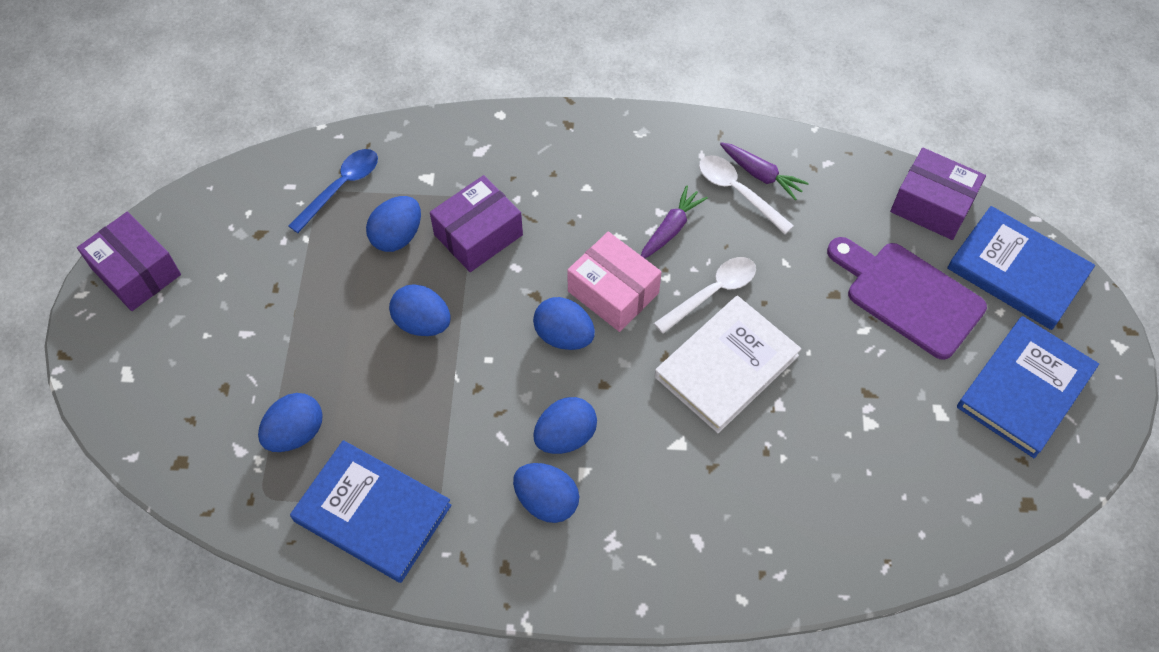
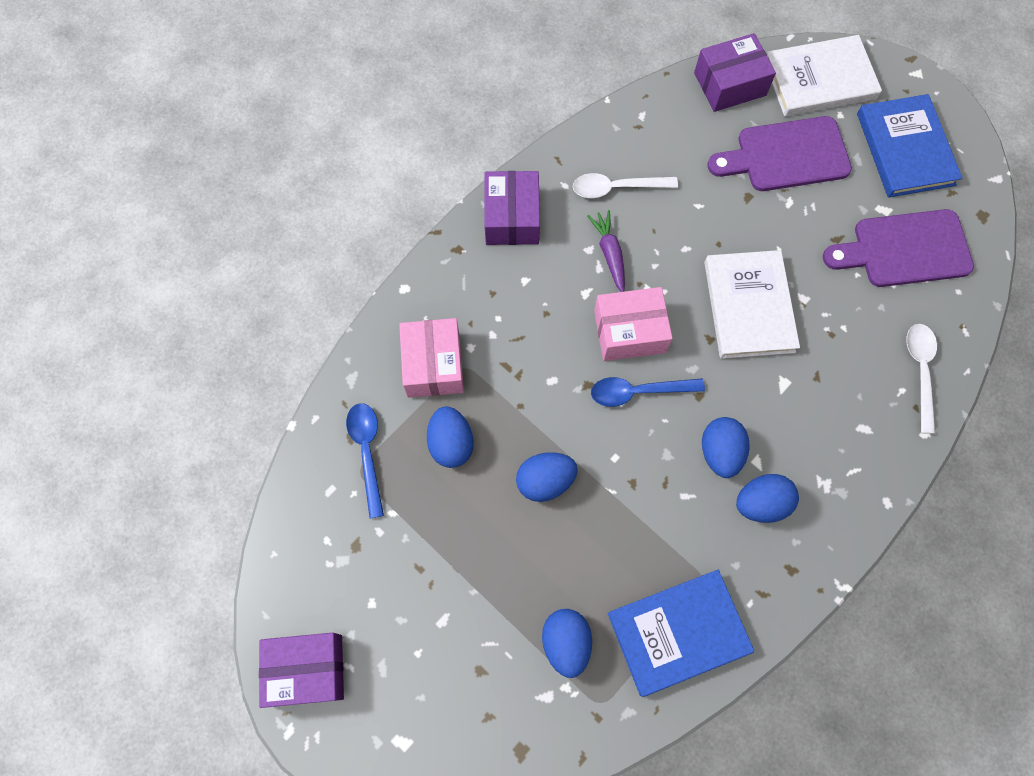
camera: 50 degrees left, 10 degrees up
(453, 178) = (433, 365): none -> pink box
(478, 235) = (501, 385): purple box -> purple box (512, 217)
(564, 336) = (638, 392): blue egg -> blue spoon
(712, 293) = (684, 269): white spoon -> white spoon (920, 371)
(761, 175) = (615, 162): purple carrot -> none
(917, 457) = (904, 249): none -> purple cutting board
(1017, 271) = (819, 80): blue book -> white book

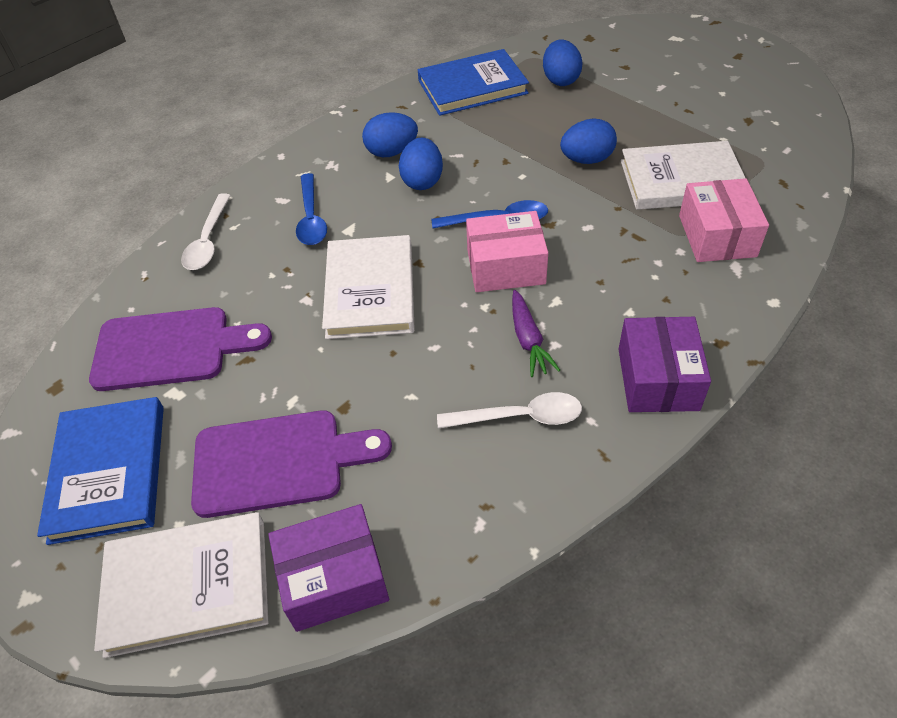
camera: 175 degrees left, 20 degrees down
(307, 670) = (760, 62): purple box -> none
(367, 452) = (762, 173): blue spoon -> blue spoon (311, 218)
(451, 443) = (681, 180): blue egg -> white book

